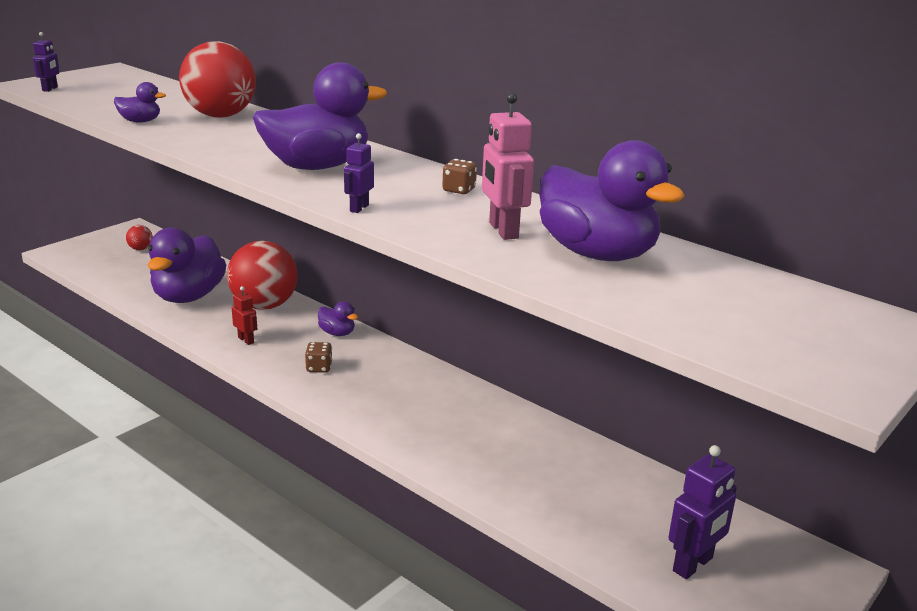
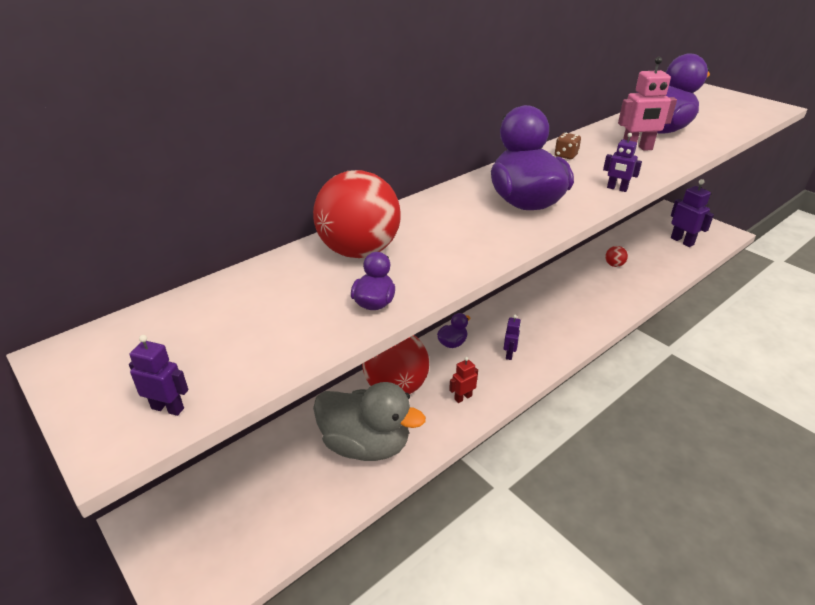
camera: 80 degrees left, 10 degrees up
(140, 249) = (217, 503): red ball -> red ball (614, 265)
(188, 296) = (366, 445): purple duck -> grey duck
(319, 368) = (509, 354): brown dice -> purple robot

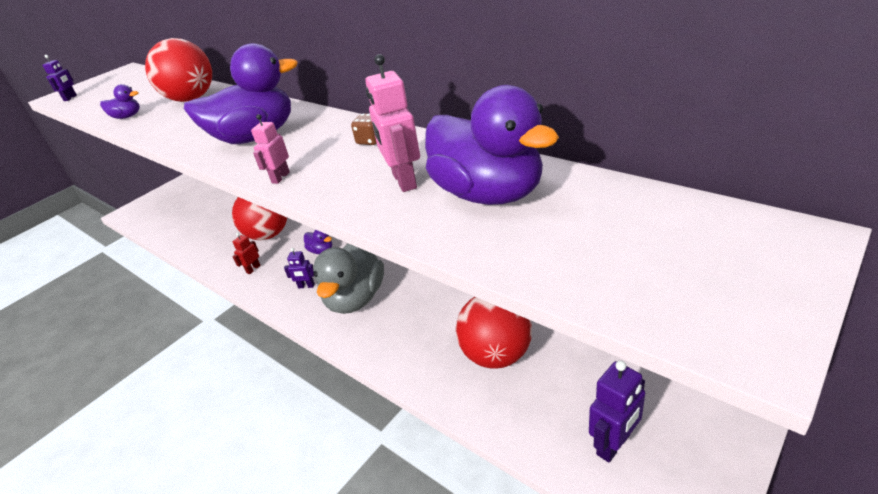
camera: 85 degrees right, 0 degrees up
(366, 445) = (214, 236): grey duck -> grey duck (355, 298)
(463, 397) = (253, 269): red robot -> red robot turned 105 degrees counterclockwise
(614, 265) = (496, 355): red ball -> red ball, size x2.40
(617, 189) = (280, 178): purple robot -> pink robot

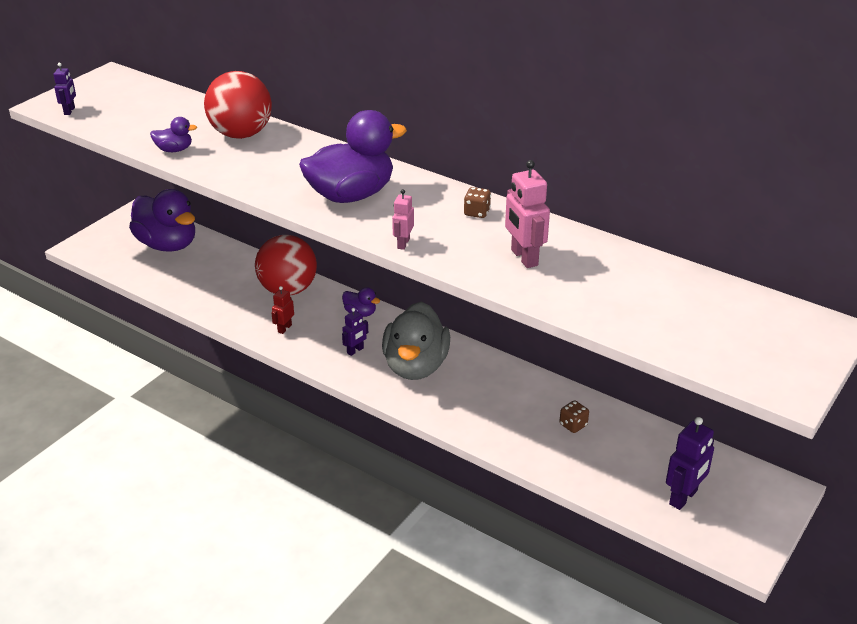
camera: 10 degrees left, 0 degrees up
(306, 286) = (355, 350): purple robot -> purple robot turned 45 degrees counterclockwise
(488, 194) = (601, 276): purple duck -> purple duck (167, 244)
(496, 355) = (573, 425): red ball -> brown dice

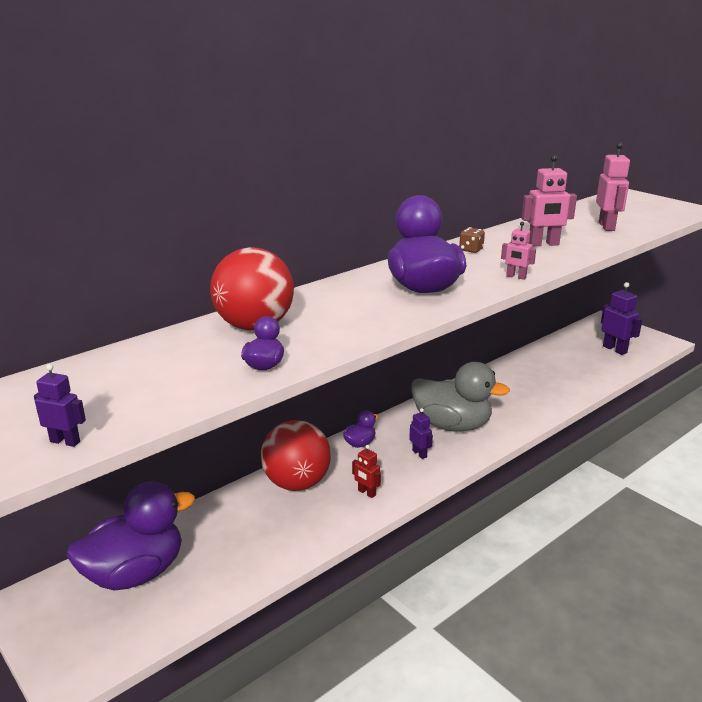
camera: 75 degrees left, 10 degrees down
(573, 425) = (539, 371): brown dice -> none
(630, 305) = (607, 226): none -> pink robot

